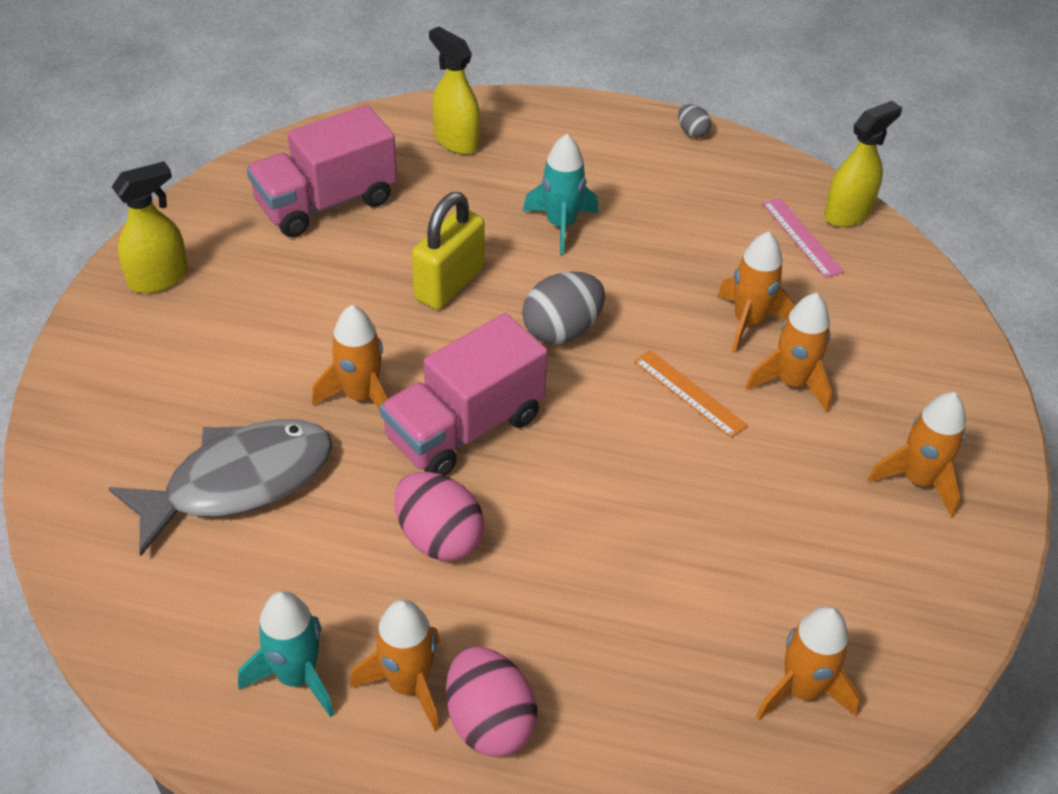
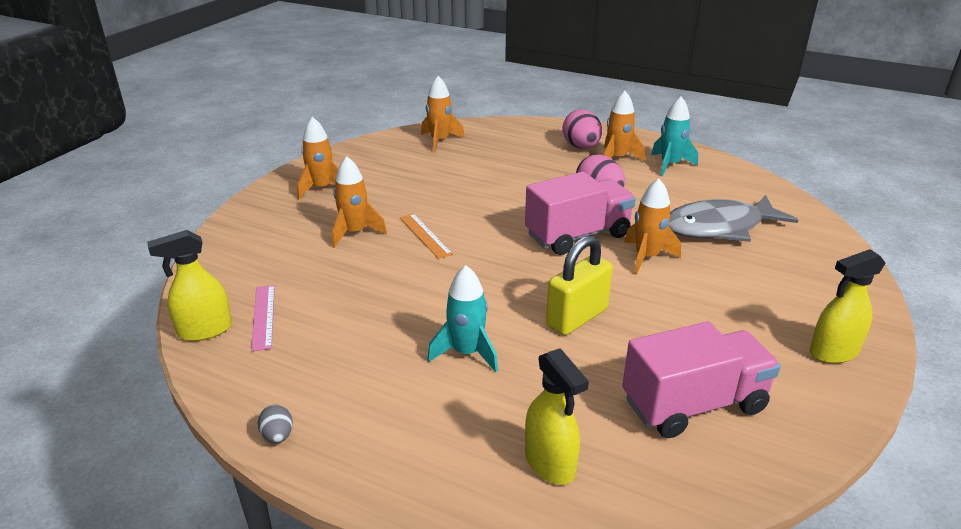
camera: 165 degrees left, 15 degrees down
(562, 330) = (496, 277): grey egg -> none
(748, 322) = (356, 266): orange rocket -> none

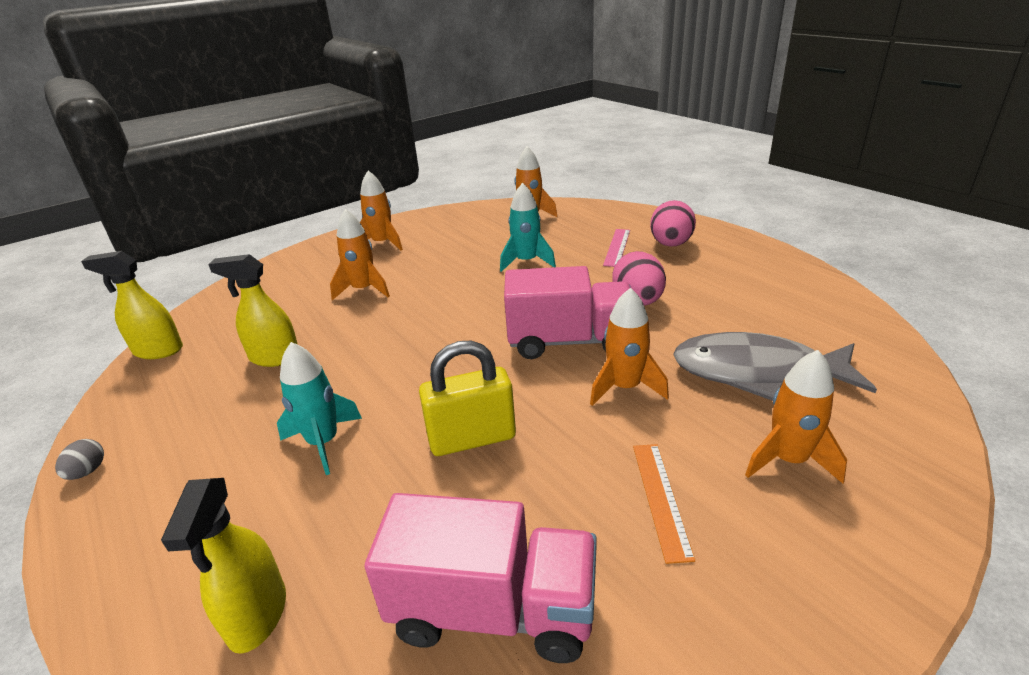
camera: 30 degrees right, 0 degrees up
(263, 316) = (210, 350): pink ruler -> pink ruler (617, 247)
(425, 235) = (419, 306): orange ruler -> orange ruler (660, 498)
(617, 158) = (701, 263): orange rocket -> orange rocket (788, 460)
(670, 165) = (761, 282): turquoise rocket -> turquoise rocket (526, 262)
(833, 352) = (773, 611): yellow spray bottle -> yellow spray bottle (274, 357)

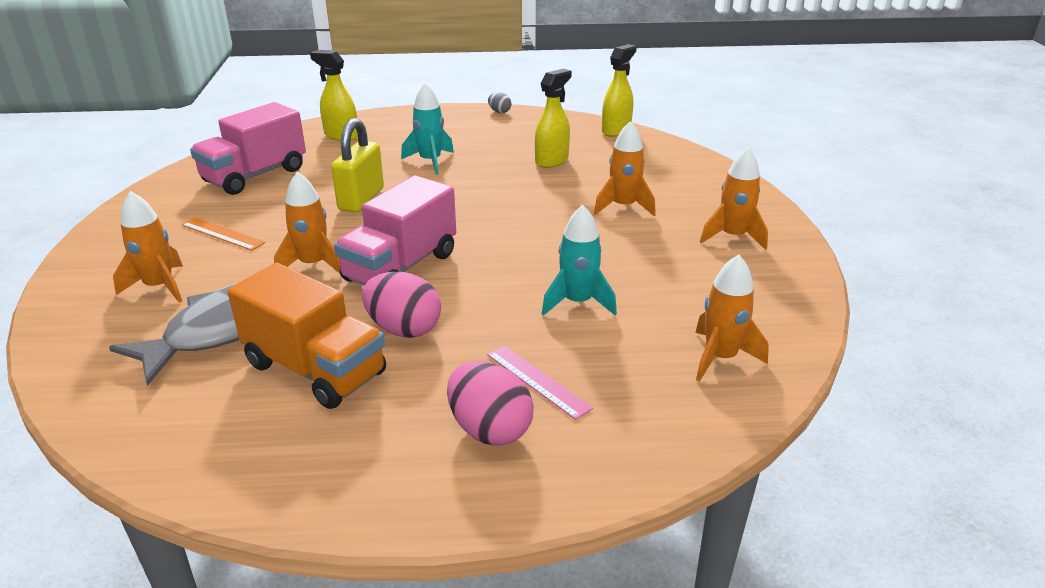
camera: 120 degrees right, 0 degrees up
(721, 310) = (315, 369): none -> orange truck

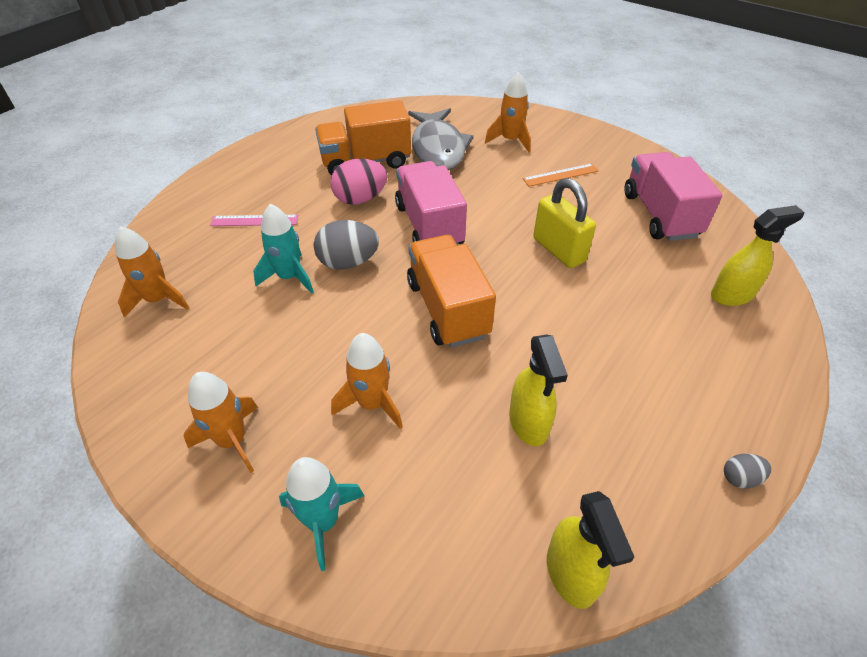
camera: 130 degrees right, 15 degrees up
(313, 265) = (475, 194): orange rocket -> none
(430, 161) = (608, 325): turquoise rocket -> turquoise rocket (323, 522)
(489, 429) = (249, 190): pink egg -> none
(499, 216) = (447, 309): none -> orange truck
(513, 282) = (348, 262): none -> grey egg

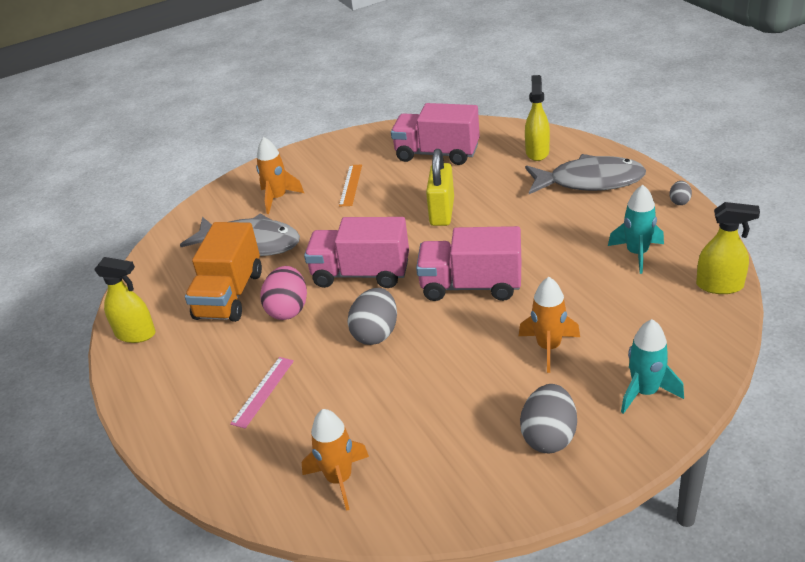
camera: 60 degrees left, 10 degrees down
(232, 440) = (549, 436): orange rocket -> grey egg
(289, 277) = (369, 376): turquoise rocket -> turquoise rocket (637, 254)
(447, 309) = (471, 286): orange truck -> pink truck
(528, 423) = (603, 273): yellow spray bottle -> yellow spray bottle (136, 334)
(559, 250) = (442, 212): yellow padlock -> yellow padlock turned 75 degrees counterclockwise
(710, 362) = (590, 181): none -> grey fish

